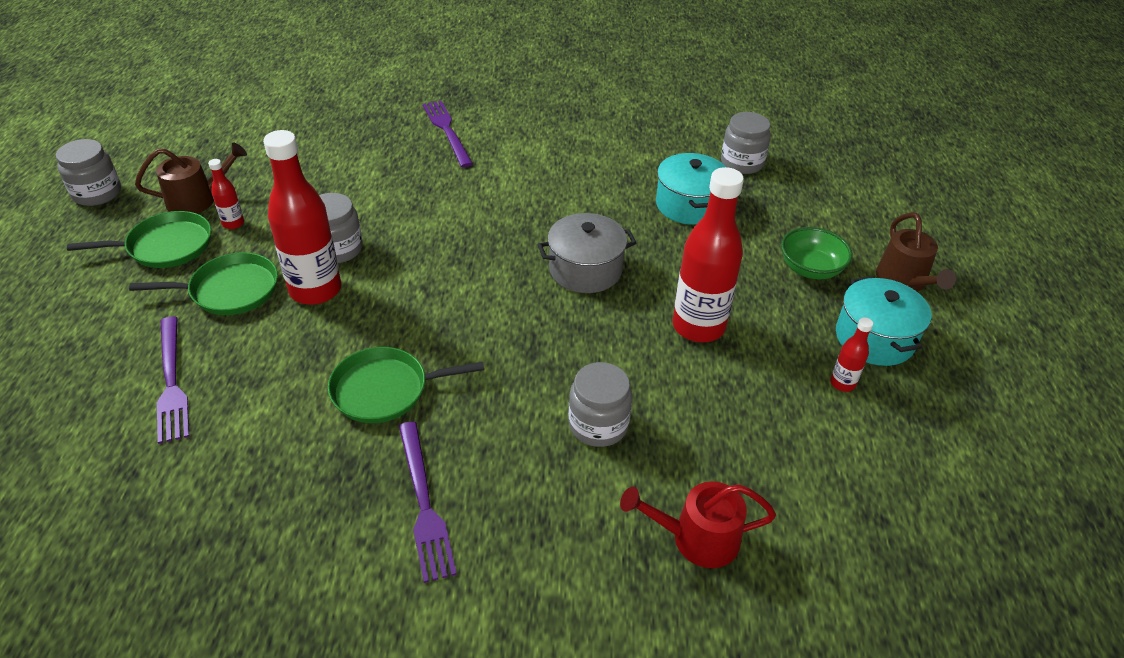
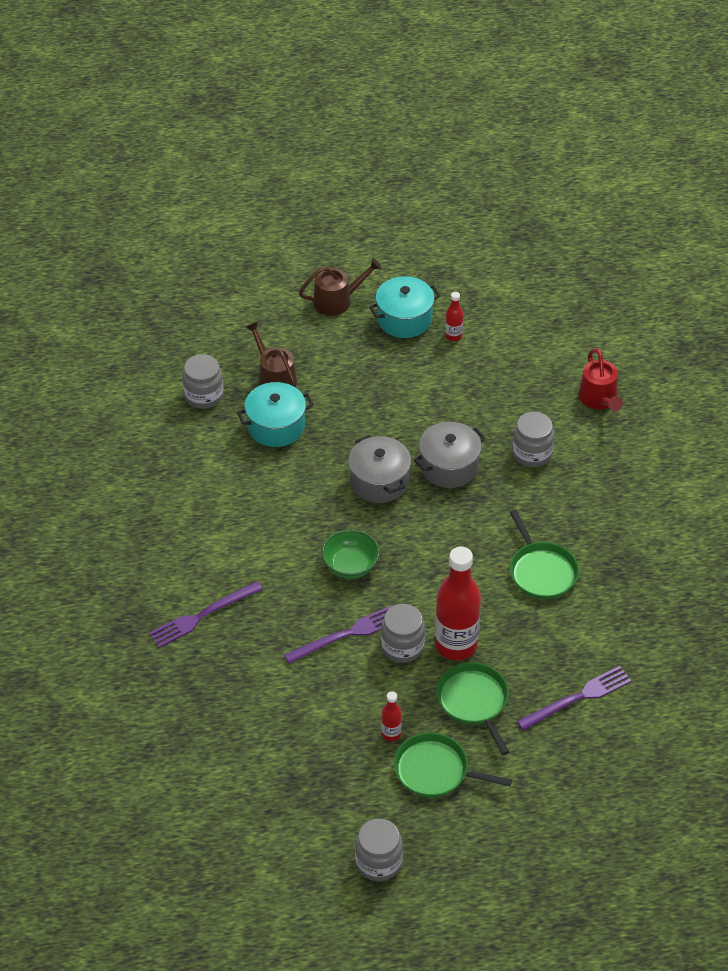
camera: 100 degrees left, 5 degrees up
(165, 246) = (435, 771): green pan -> green pan turned 45 degrees counterclockwise
(197, 200) = (365, 776): brown watering can -> brown watering can (274, 378)
(424, 503) = (623, 527): purple fork -> purple fork (346, 634)
(594, 334) = (449, 466): none -> grey pot
(698, 326) = (422, 410): red bottle -> none
(810, 269) = (338, 351): green bowl -> green bowl (350, 565)

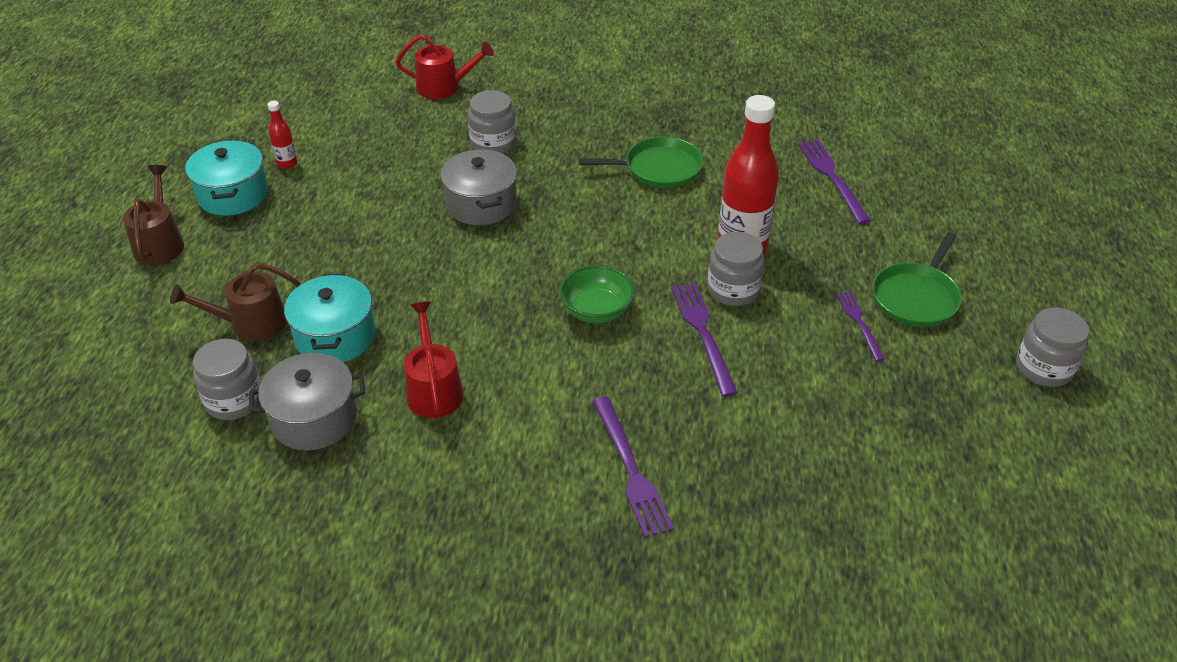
camera: 75 degrees left, 5 degrees down
(243, 493) = (433, 389): none -> red watering can
(379, 481) = (476, 262): grey pot -> grey pot (314, 418)
(391, 733) = (859, 323): red bottle -> purple fork
(474, 701) = (824, 250): green pan -> none

